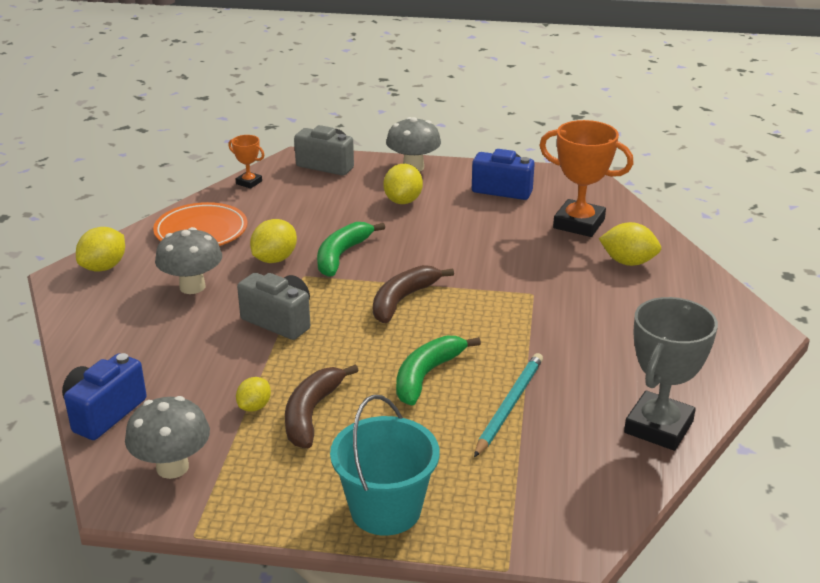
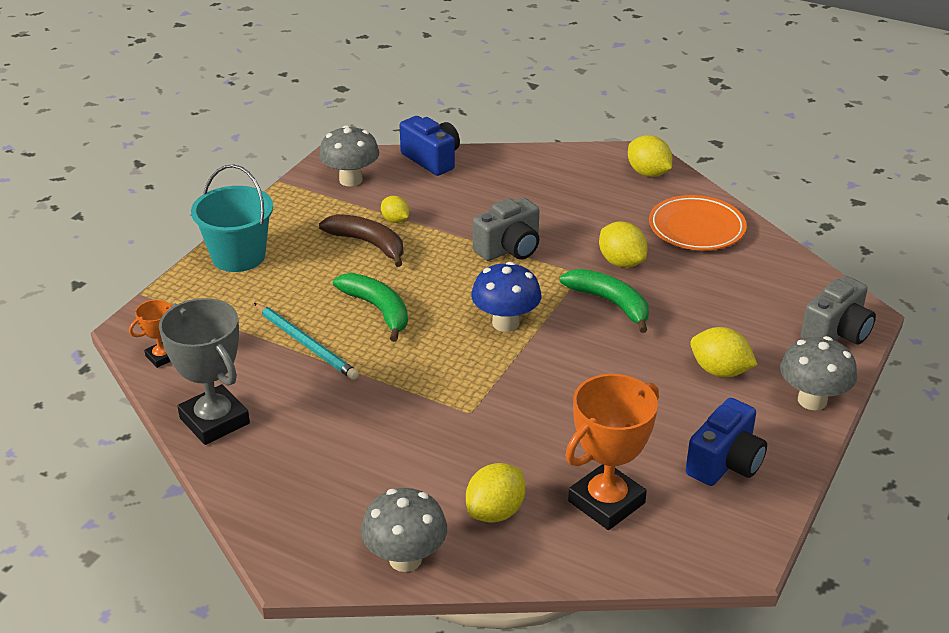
camera: 110 degrees right, 5 degrees up
(192, 287) = (591, 212): grey mushroom -> grey mushroom (405, 559)
(249, 182) = (802, 270): orange trophy -> orange trophy (161, 357)
(402, 300) = (505, 323): brown banana -> blue mushroom

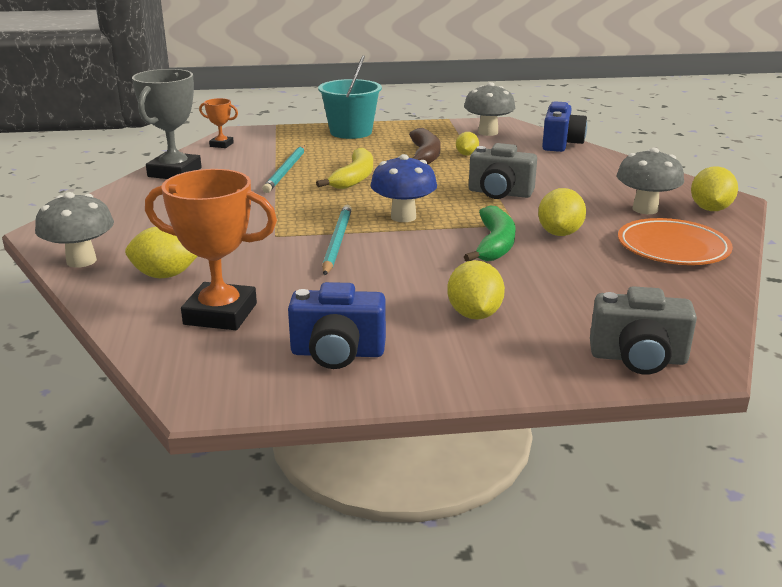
camera: 55 degrees right, 10 degrees down
(378, 309) = (355, 178): green banana -> yellow banana
(522, 382) = (337, 242): none -> turquoise pencil
(812, 400) = (500, 374): grey mushroom -> grey mushroom (645, 209)

